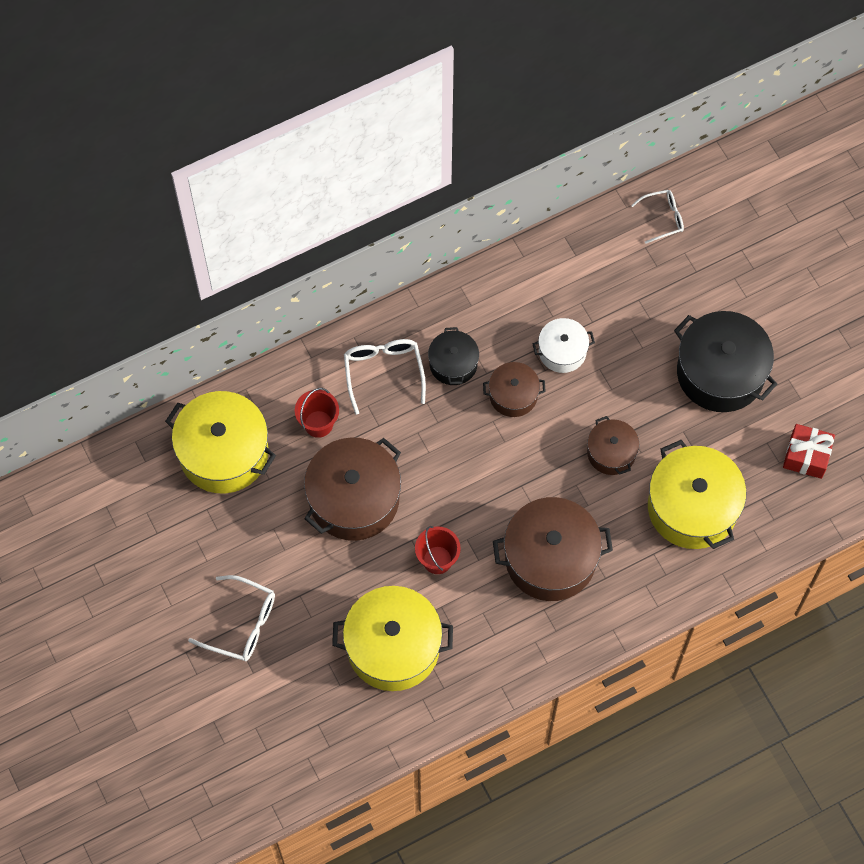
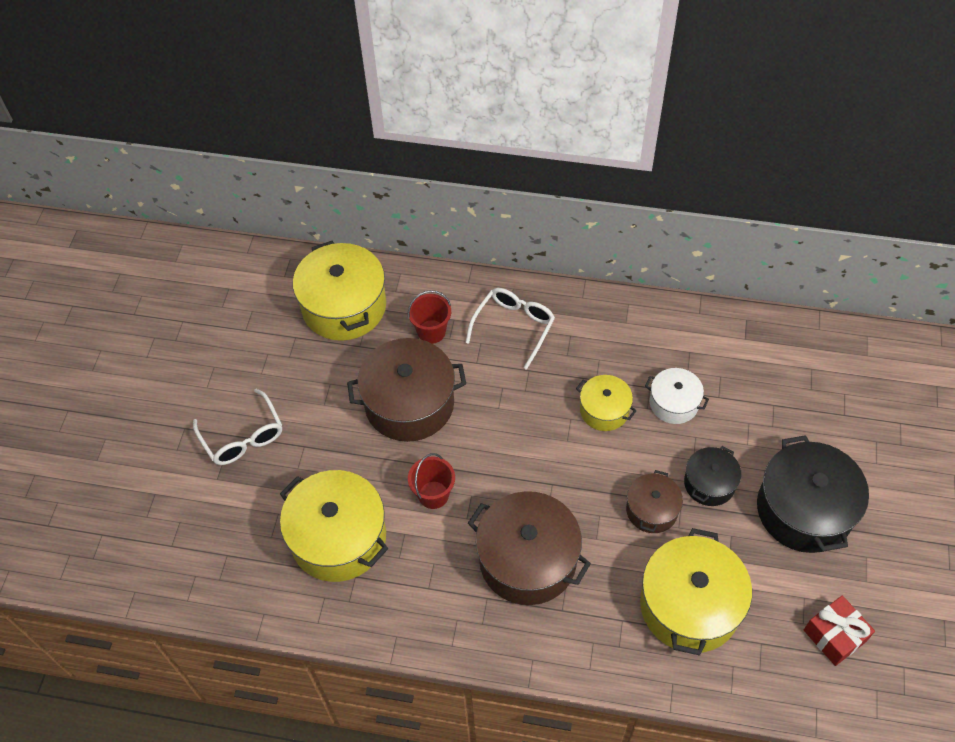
camera: 40 degrees right, 10 degrees down
(453, 364) = (574, 355): black pot -> black pot (709, 483)
(513, 395) = (604, 410): brown pot -> yellow pot
(663, 218) = (845, 356): white glasses -> none

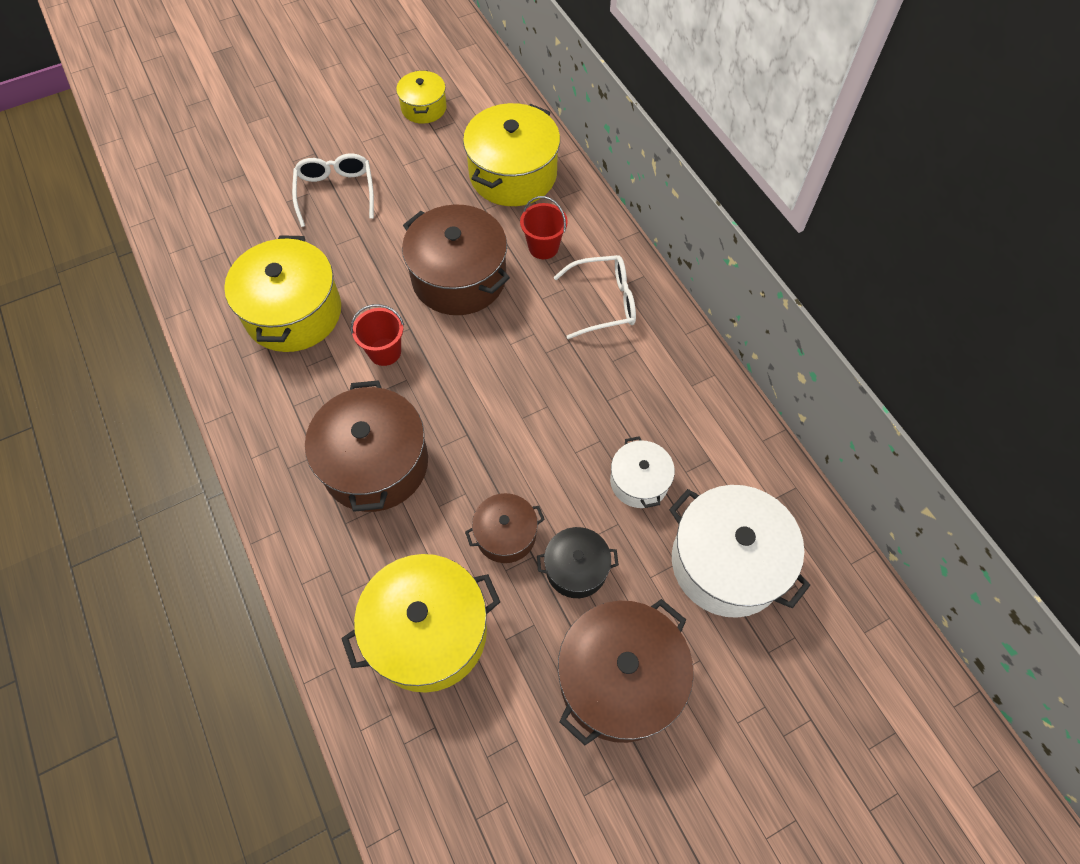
camera: 50 degrees right, 5 degrees up
(243, 437) = (336, 192): white glasses -> white glasses turned 150 degrees clockwise
(604, 410) = (580, 427): yellow pot -> yellow pot (424, 108)
(769, 394) = (727, 562): none -> white pot
(804, 509) = (619, 679): black pot -> brown pot
(834, 635) = (495, 799): red gift -> none

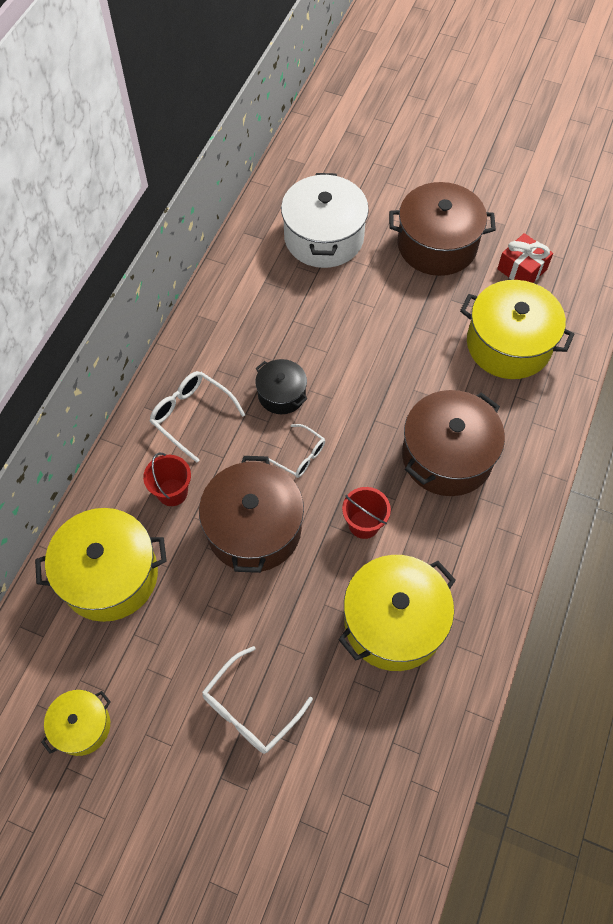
camera: 130 degrees left, 0 degrees up
(489, 352) = (300, 456): none -> white glasses
(504, 748) = (522, 269): none -> red gift
(506, 534) = (416, 349): brown pot -> none
(576, 568) = (399, 302): black pot -> black pot (281, 394)
(639, 481) = (314, 307): white pot -> none

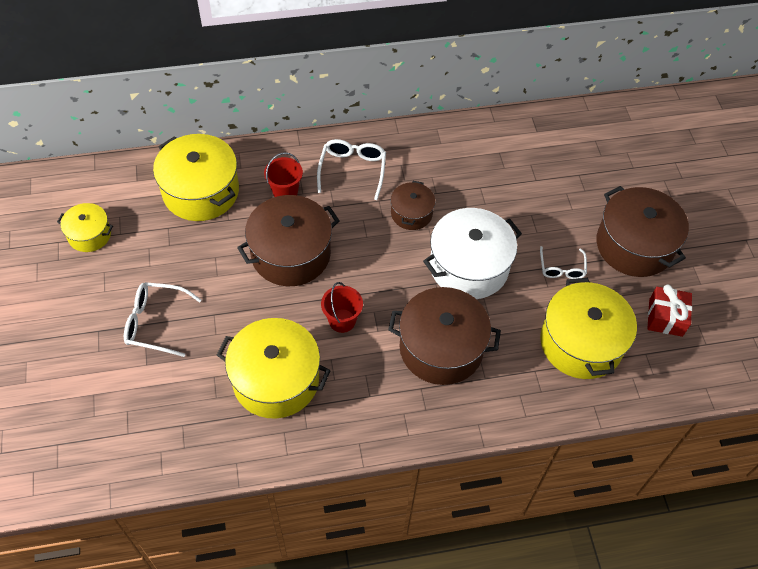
camera: 55 degrees right, 5 degrees down
(281, 394) = (411, 213): black pot -> brown pot
(300, 456) = (369, 251): white glasses -> white glasses (561, 268)
(324, 237) = (572, 167): white pot -> white pot (469, 266)

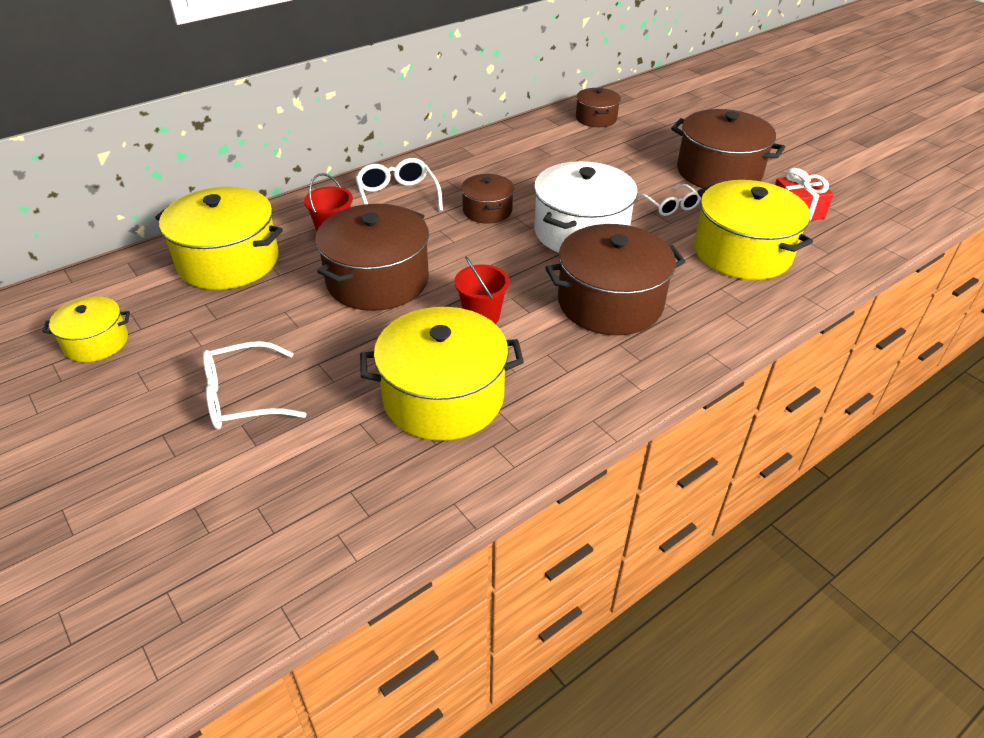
camera: 25 degrees left, 15 degrees down
(575, 135) = (596, 118): none -> brown pot

